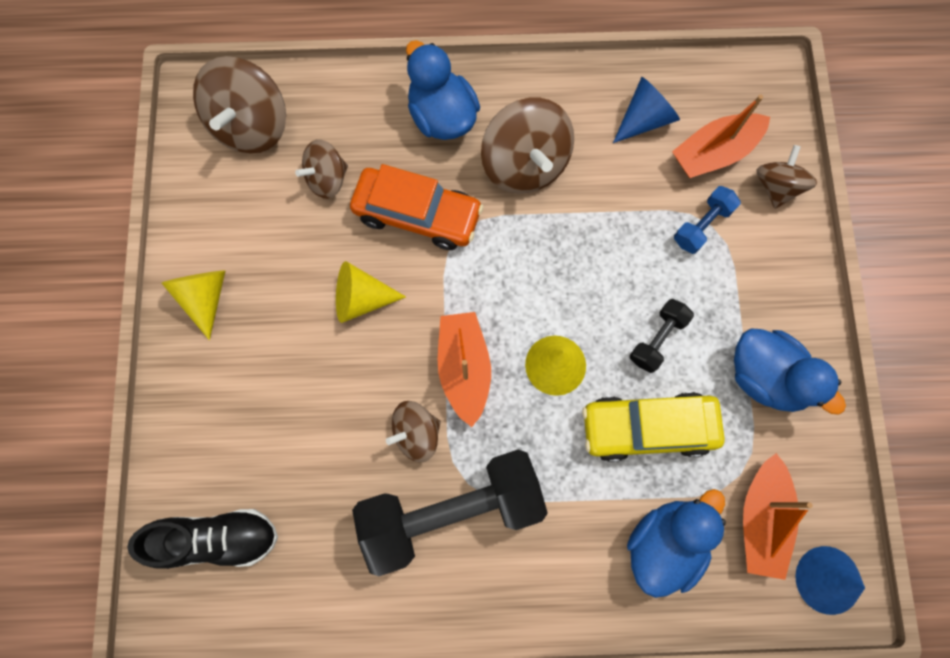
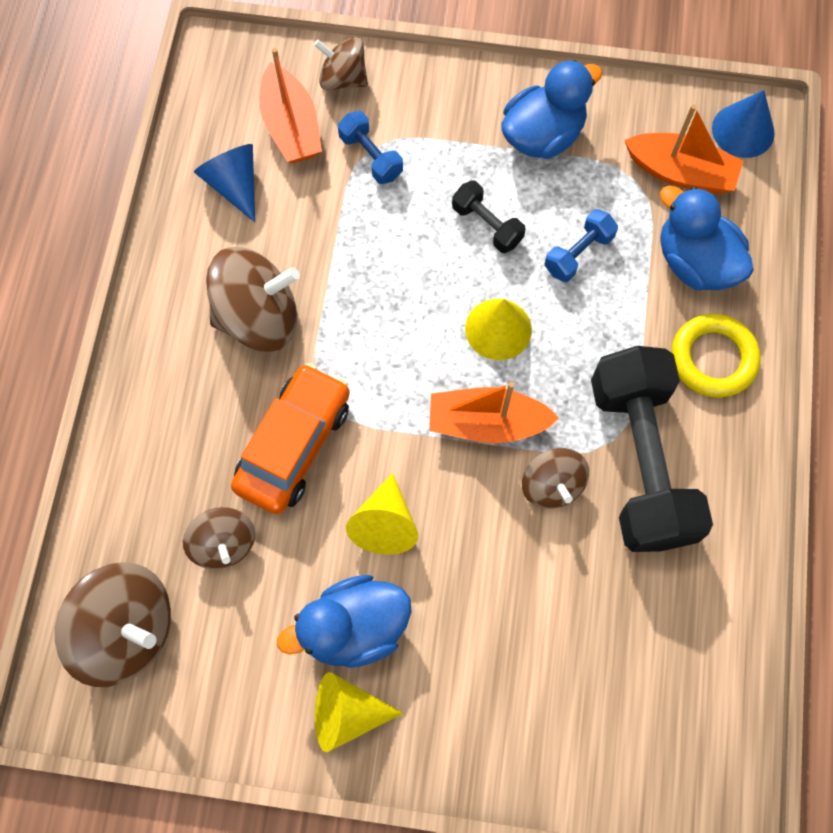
camera: 80 degrees left, 5 degrees down
(217, 538) = (642, 726): black shoe -> none
(442, 116) = (174, 398): blue duck -> blue duck (354, 628)
(566, 571) = (713, 358): none -> yellow ring
(647, 428) = (578, 253): yellow car -> blue dumbbell

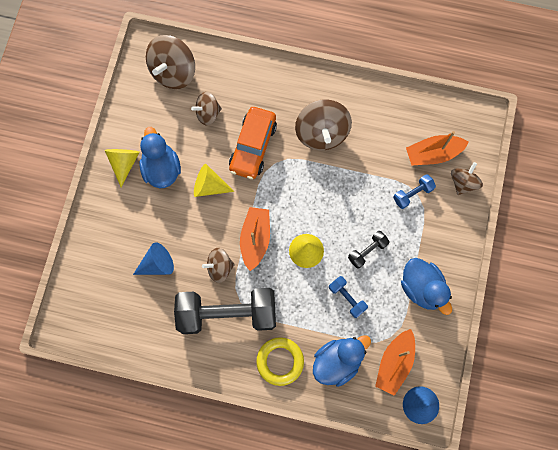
camera: 95 degrees right, 5 degrees up
(234, 185) = (398, 124): blue cone -> blue cone (157, 264)
(294, 445) = (253, 146): orange car -> orange car turned 75 degrees clockwise

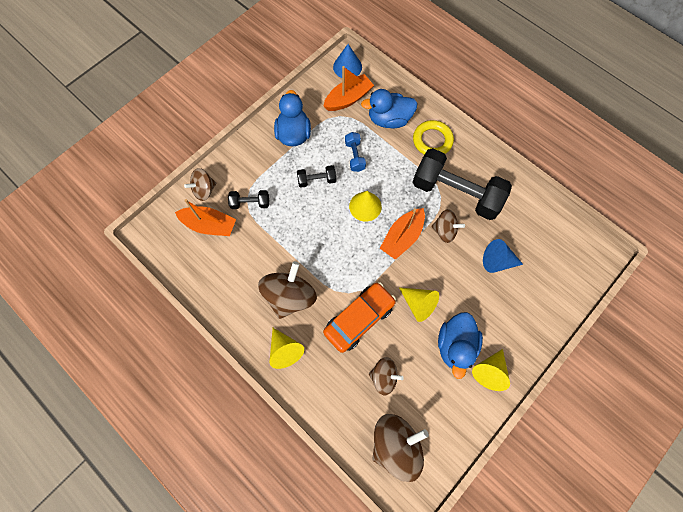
camera: 150 degrees left, 5 degrees down
(298, 90) = (285, 350): none -> yellow cone
(412, 194) = (250, 203): blue dumbbell -> black dumbbell

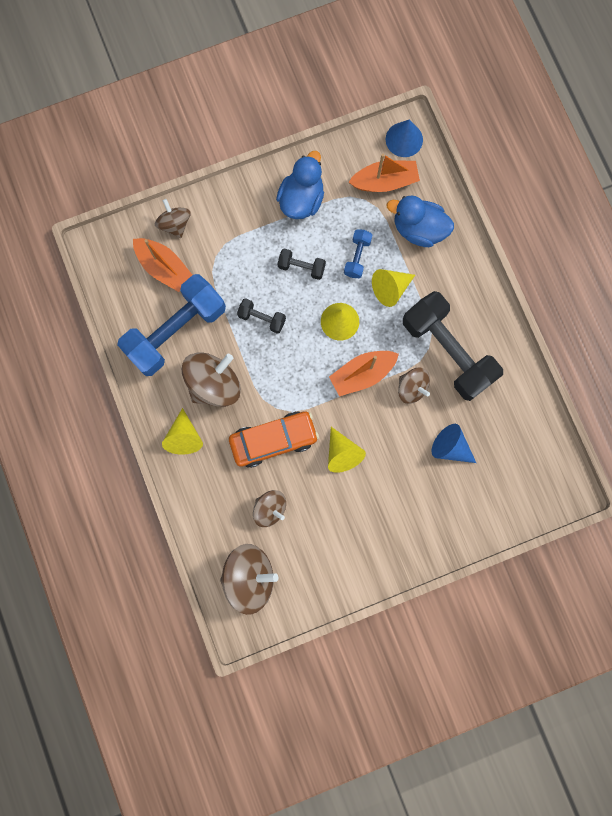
camera: 25 degrees right, 10 degrees up
(204, 190) = (175, 224): brown spinning top -> brown spinning top turned 75 degrees clockwise
(240, 269) = (176, 331): none -> blue dumbbell
(250, 203) = (217, 262): black dumbbell -> black dumbbell (262, 318)
(432, 140) = (454, 277): yellow ring -> none
(455, 345) = (357, 512): blue duck -> none
(489, 371) = (378, 553): yellow cone -> yellow cone (390, 288)

